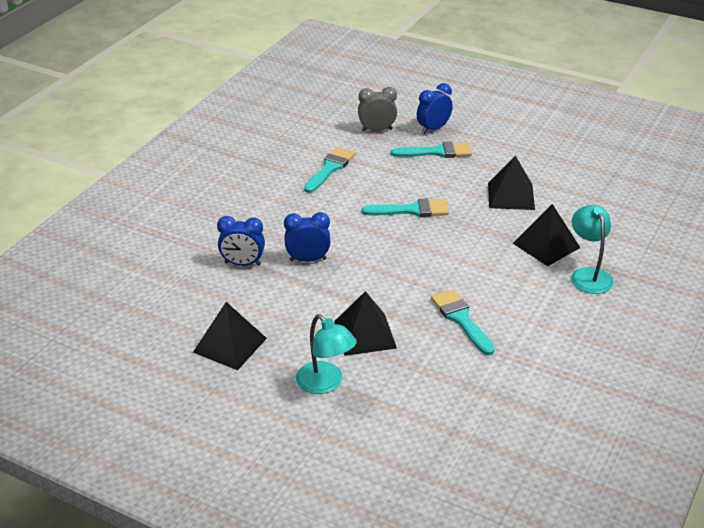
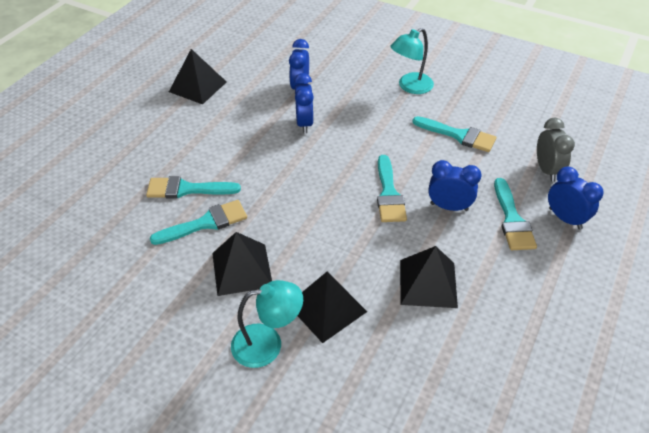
camera: 90 degrees right, 10 degrees up
(325, 384) = (140, 136): turquoise lamp -> turquoise lamp (410, 87)
(365, 334) = (196, 158): black pyramid -> black pyramid (242, 269)
(414, 336) = (187, 189): none -> turquoise brush
(425, 180) = (449, 207): none -> blue clock

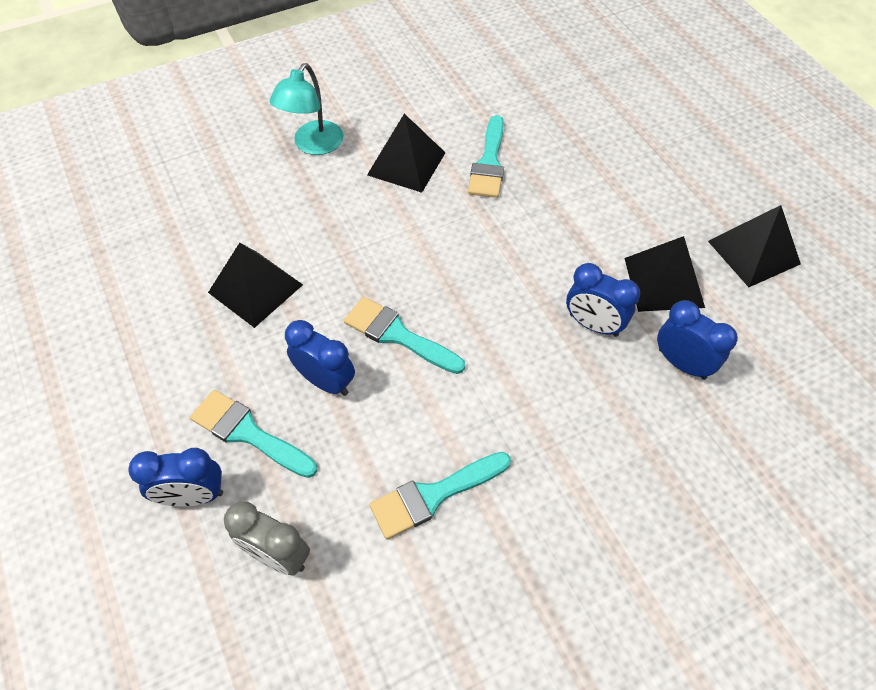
camera: 125 degrees right, 10 degrees up
(187, 189) = (551, 168): turquoise brush -> none
(326, 308) = (307, 198): black pyramid -> black pyramid (664, 282)
(410, 87) = (592, 516): turquoise lamp -> none
(449, 207) = (326, 381): blue clock -> blue clock turned 105 degrees counterclockwise

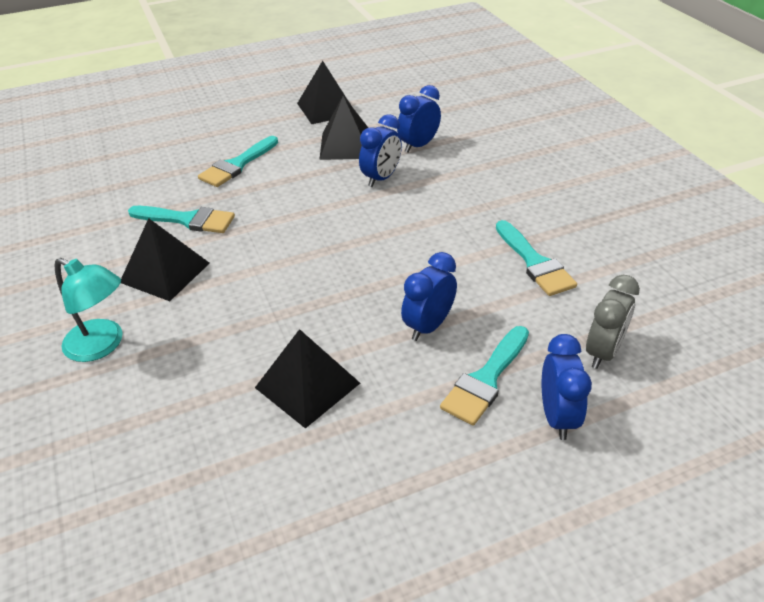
camera: 85 degrees left, 15 degrees down
(398, 335) = (380, 280): turquoise brush -> turquoise brush (237, 165)

